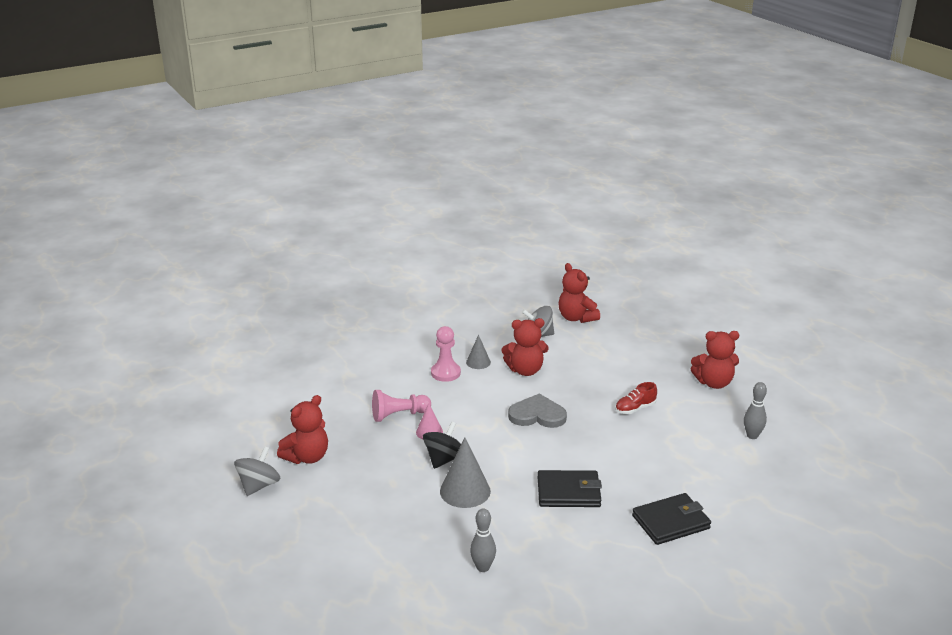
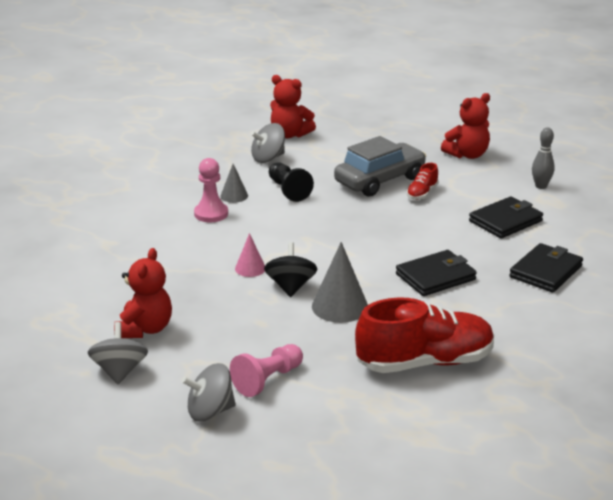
camera: 30 degrees left, 0 degrees up
(287, 544) = (210, 411): none -> grey spinning top
(398, 415) = (202, 263): pink pawn -> pink pawn (267, 380)
(483, 567) = (425, 362): grey bowling pin -> red shoe
(525, 370) = (288, 190): red teddy bear -> black pawn
(537, 415) = (339, 223): grey heart -> none
(610, 384) = (379, 180): none -> grey car
(683, 460) = (505, 221): none -> black wallet

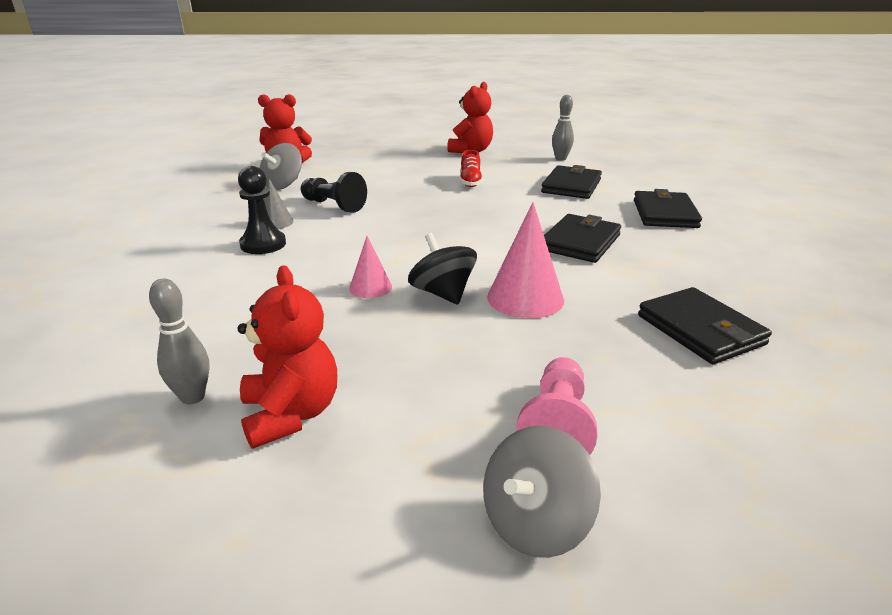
camera: 30 degrees left, 0 degrees up
(105, 305) = (193, 397): none -> grey bowling pin
(119, 371) = (305, 510): grey spinning top -> none
(211, 214) = (263, 244): pink pawn -> black pawn
(340, 306) = (525, 298): grey cone -> pink cone
(379, 180) = (418, 180): grey car -> none
(425, 362) = (700, 330): red shoe -> black wallet

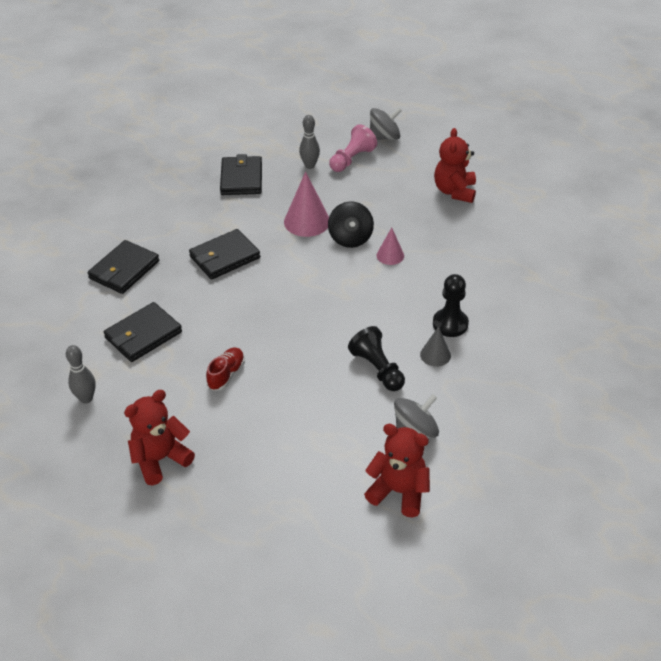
camera: 155 degrees left, 15 degrees up
(193, 397) = (496, 210): grey bowling pin -> grey bowling pin (309, 166)

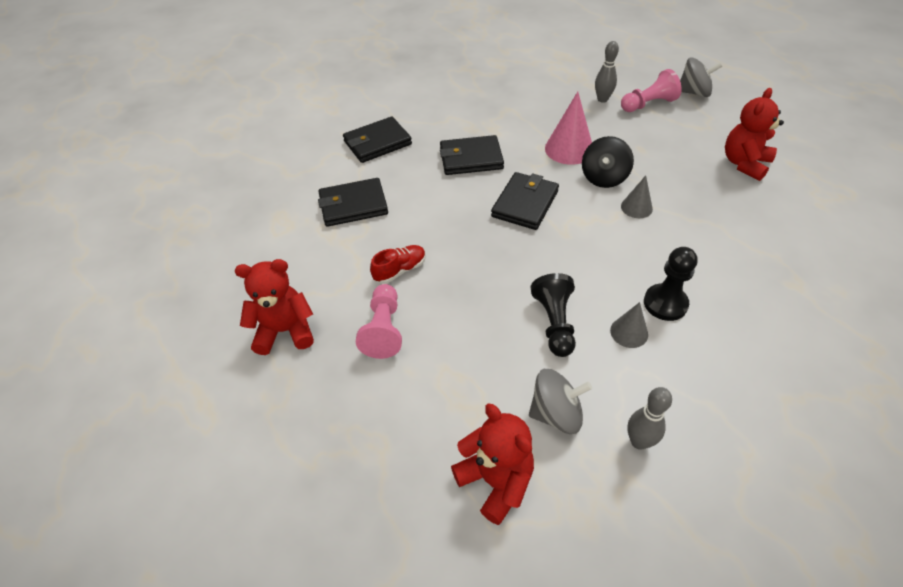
camera: 30 degrees right, 5 degrees up
(86, 398) = (266, 245): grey bowling pin -> grey bowling pin (639, 441)
(241, 178) = (530, 94): black wallet -> black wallet (525, 204)
(245, 425) = (384, 329): none -> pink pawn
(390, 255) = (636, 207): pink cone -> grey cone

